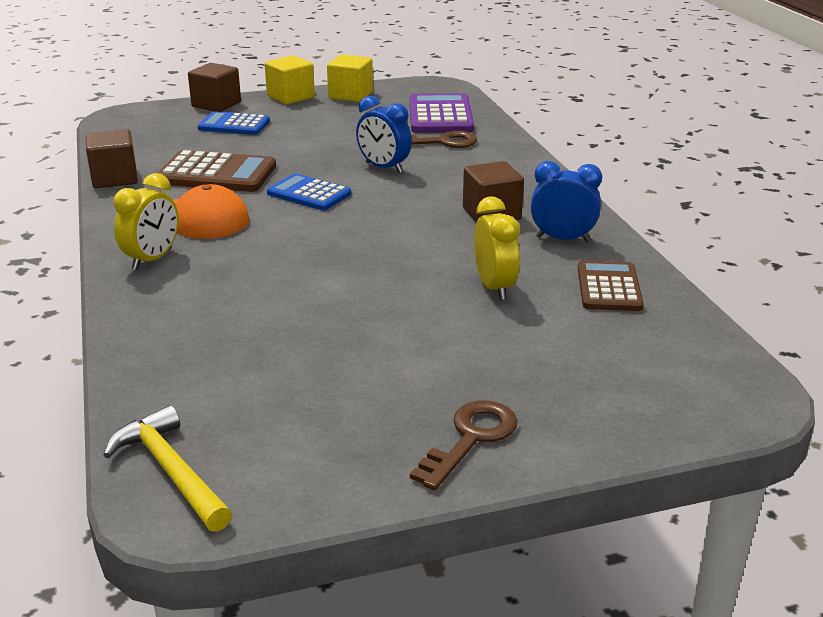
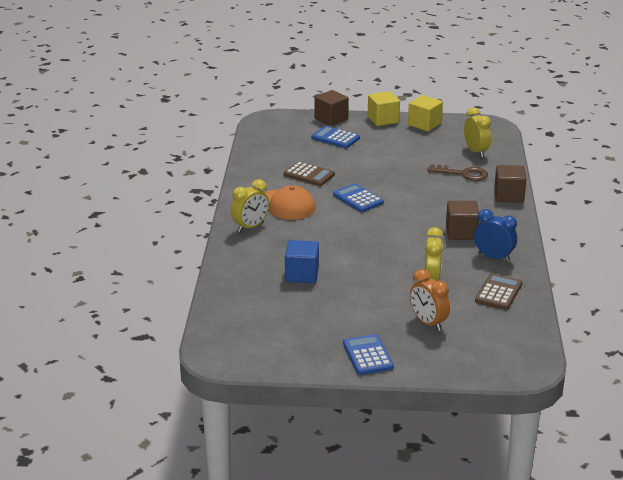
camera: 20 degrees right, 0 degrees up
(115, 178) = (248, 168): brown cube -> brown cube (509, 196)
(171, 471) = (220, 340): yellow hammer -> none
(217, 174) = (309, 175): brown calculator -> brown calculator, size x0.67
(275, 318) = (302, 274): none -> blue cube
(384, 168) = (414, 187): blue clock -> none
(440, 115) = (476, 152): purple calculator -> yellow clock
(470, 439) = (367, 355): brown key -> blue calculator
(535, 357) = (428, 323): none -> orange clock

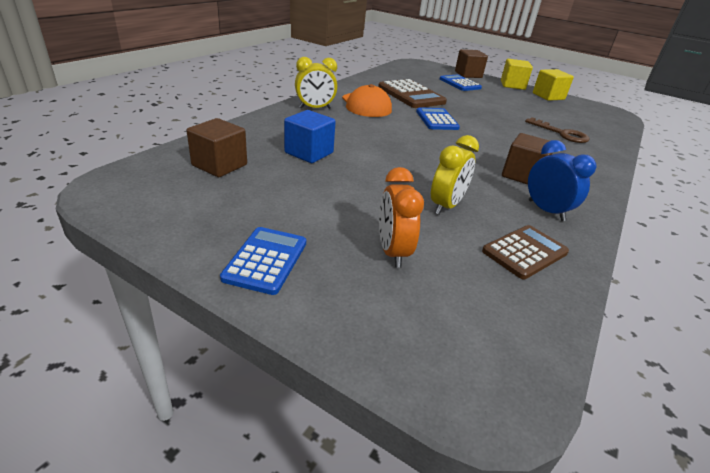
camera: 25 degrees right, 5 degrees up
(309, 175) = (411, 95): brown calculator -> brown calculator, size x1.50
(476, 152) = (587, 123): yellow clock -> none
(509, 196) = (603, 163): brown cube -> brown cube (219, 165)

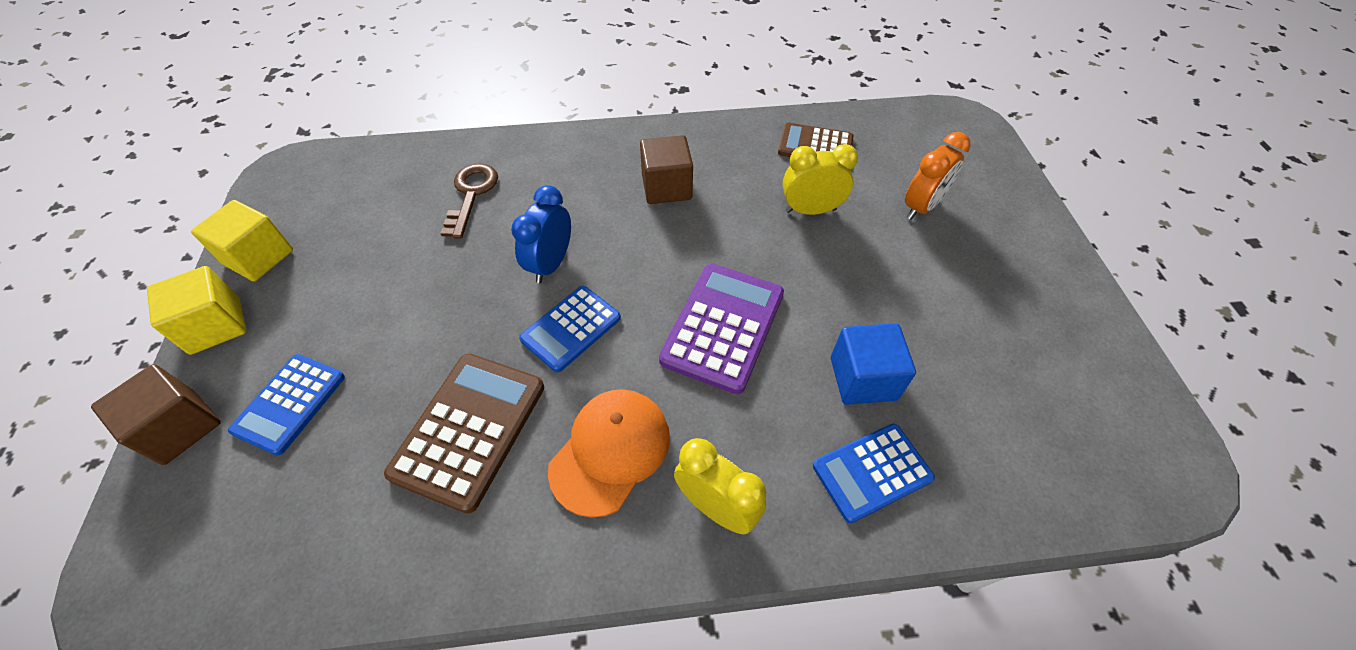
camera: 125 degrees left, 20 degrees up
(219, 165) = (1007, 429): brown cube -> none
(265, 260) = (1036, 262): blue calculator -> blue calculator (872, 472)
(391, 142) = (723, 327): none -> purple calculator
(546, 210) = (727, 153): blue clock -> blue clock (551, 264)

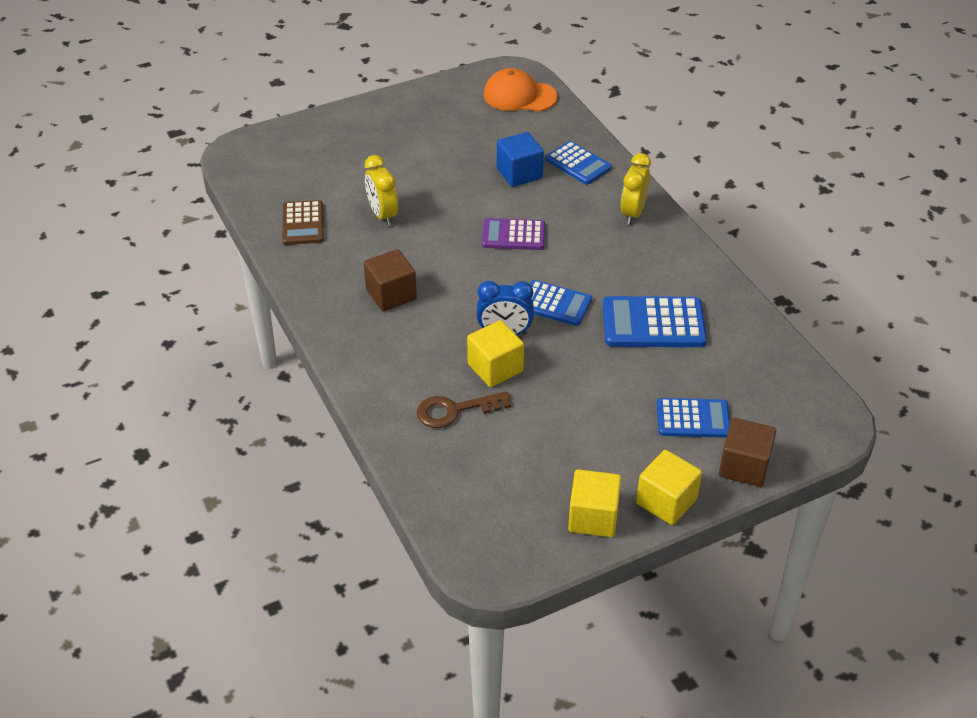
camera: 110 degrees left, 10 degrees down
(469, 429) = (653, 323): brown calculator -> blue calculator
(505, 241) = (495, 368): none -> yellow cube
(610, 451) = (628, 260): orange cap -> orange cap (519, 96)
(723, 327) = (513, 235): purple calculator -> purple calculator, size x0.67
(921, 207) = (354, 164): orange clock -> none

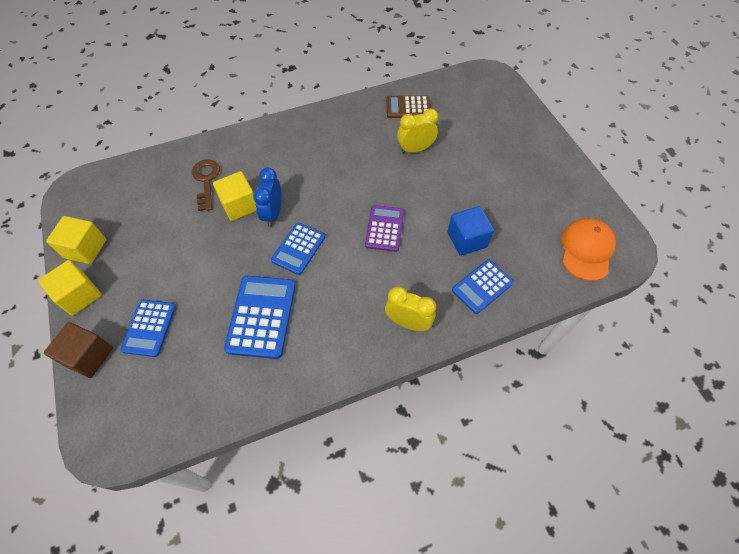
camera: 95 degrees right, 15 degrees up
(391, 294) = (326, 152): brown cube -> none

